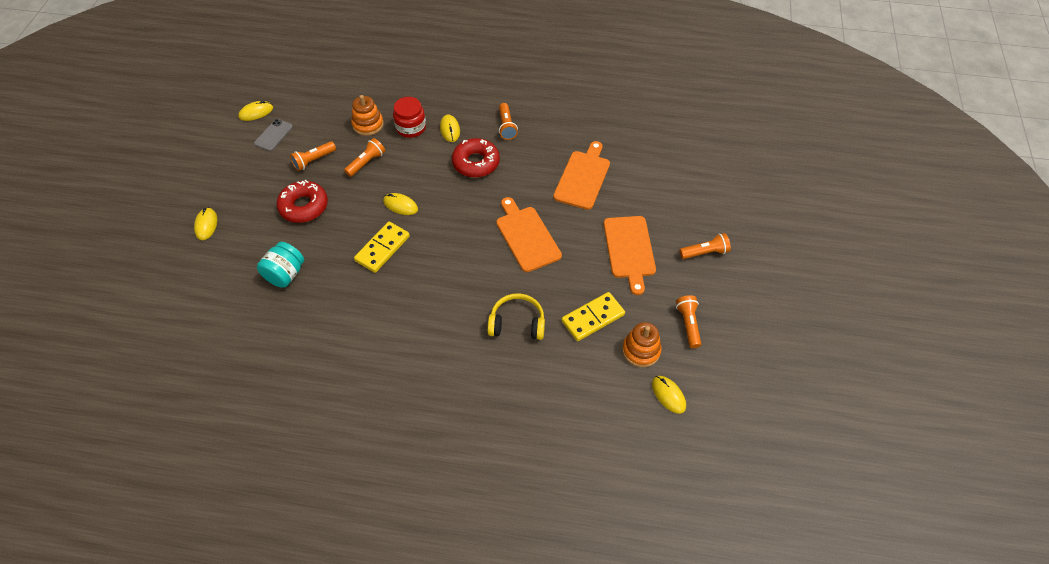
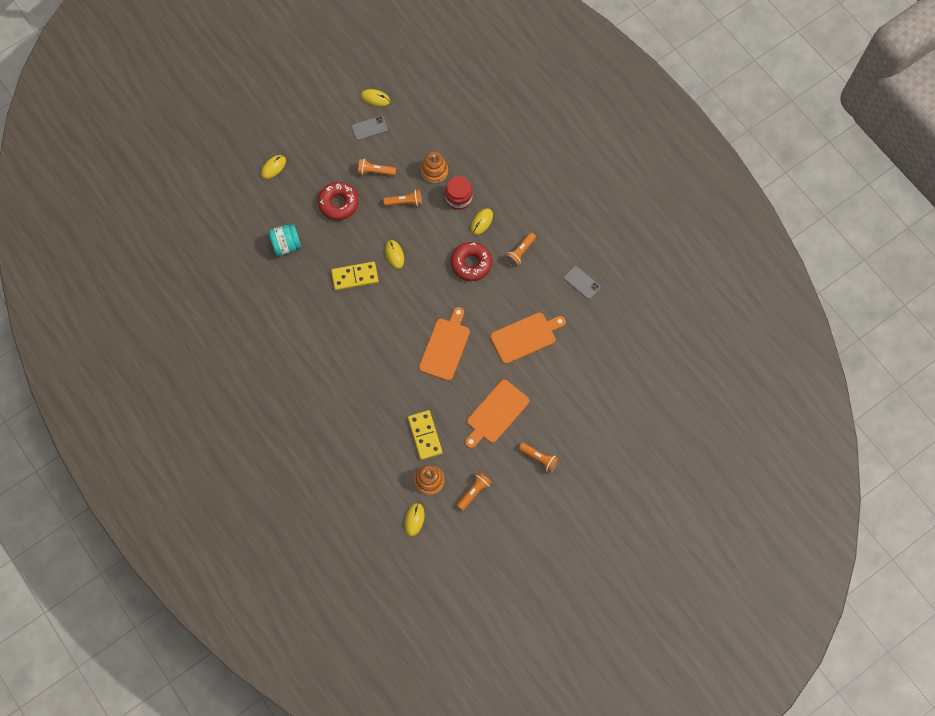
camera: 45 degrees right, 15 degrees up
(517, 323) = (380, 398): yellow headphones -> none
(579, 111) = (581, 282): none -> grey phone
(593, 318) = (425, 435): yellow domino -> yellow domino turned 60 degrees clockwise

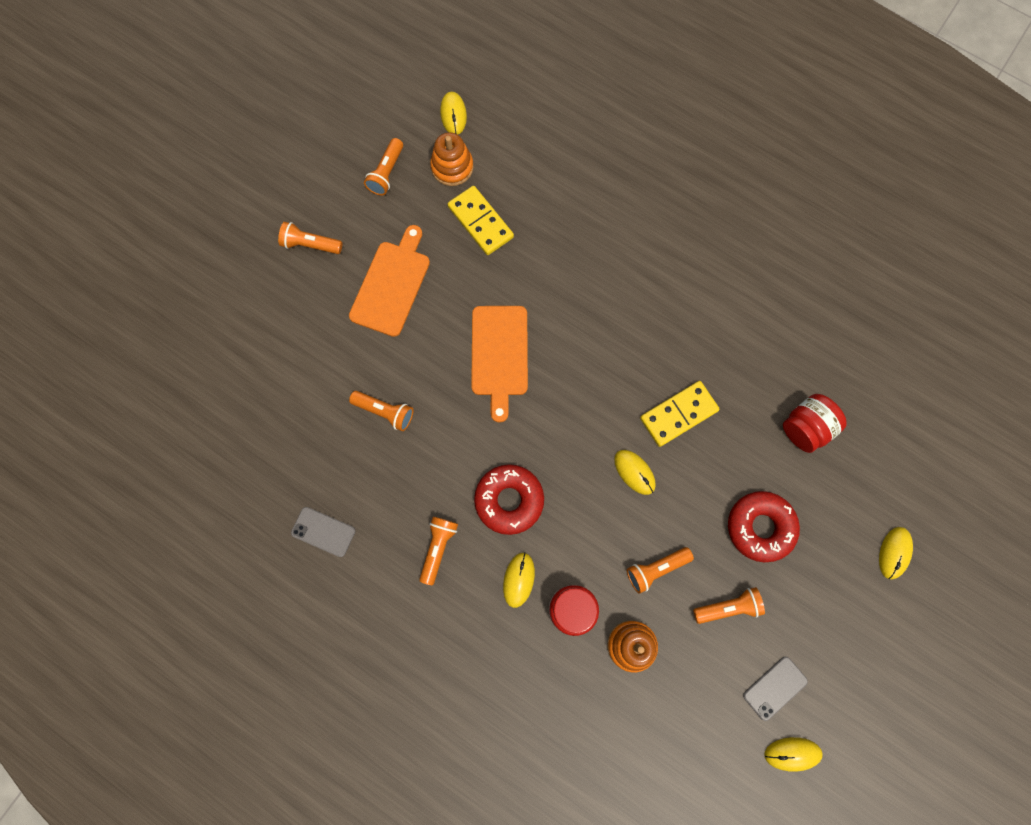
camera: 160 degrees right, 5 degrees up
(286, 245) = (805, 428): turquoise jar -> red jar
(525, 337) = (385, 412): orange cutting board -> orange flashlight

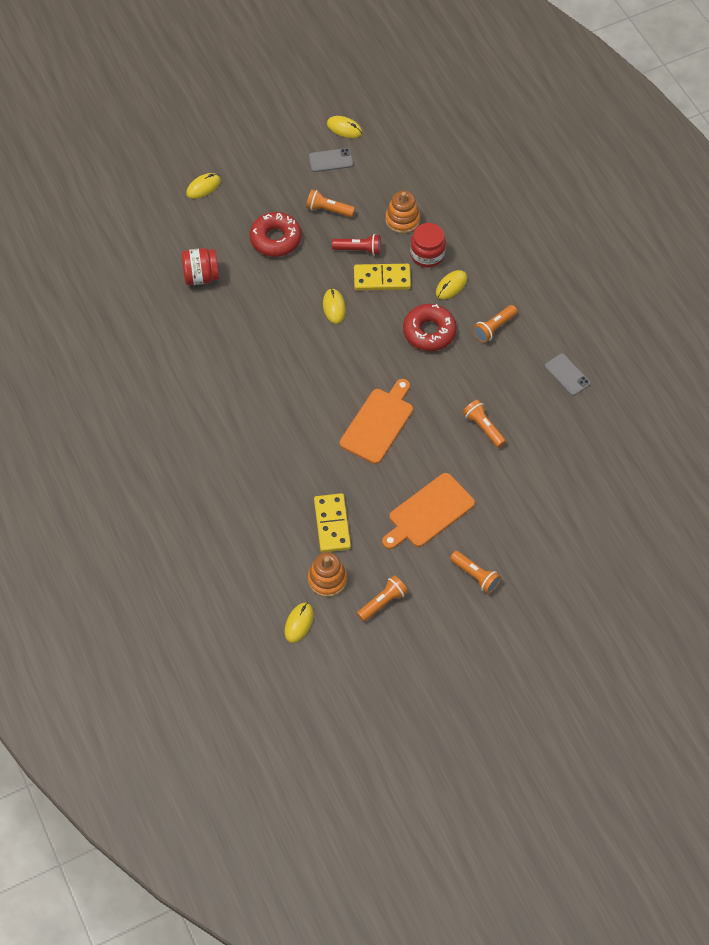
camera: 150 degrees left, 15 degrees down
(656, 569) = (359, 249): orange flashlight -> red flashlight
(678, 414) = (279, 325): yellow domino -> yellow domino (382, 279)

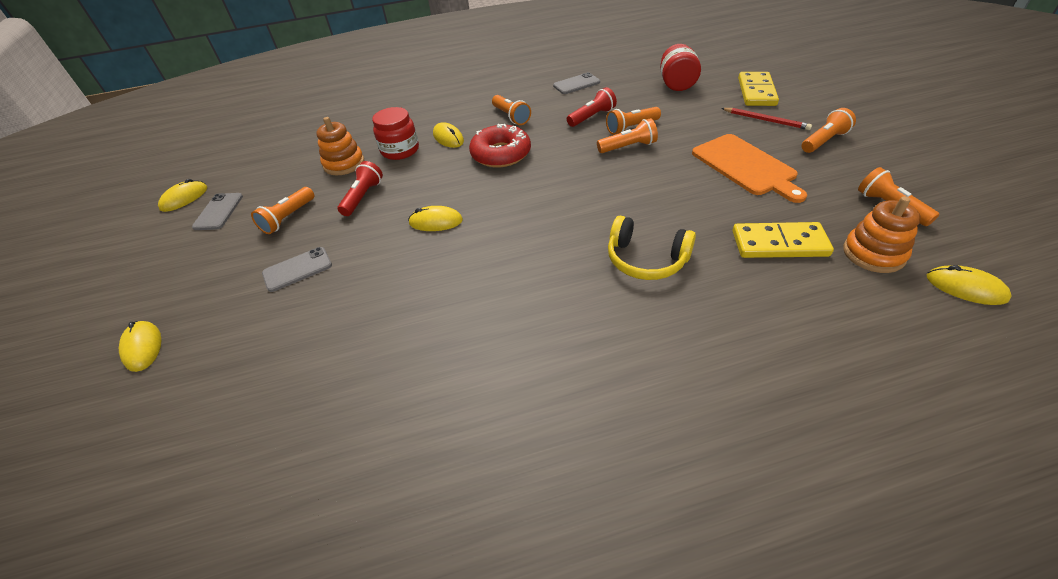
camera: 75 degrees left, 15 degrees down
(201, 276) = (307, 363): red jar -> red jar (677, 84)
(275, 239) = (297, 269): red donut -> grey phone
(307, 443) = (646, 259): none -> yellow headphones
(378, 423) = (619, 196): orange cutting board -> none
(382, 279) = (414, 182): yellow domino -> yellow domino (756, 92)
(450, 426) = (628, 147): none -> orange flashlight
(500, 394) = (592, 117): none -> red flashlight
(508, 535) = (766, 120): none -> red pencil

